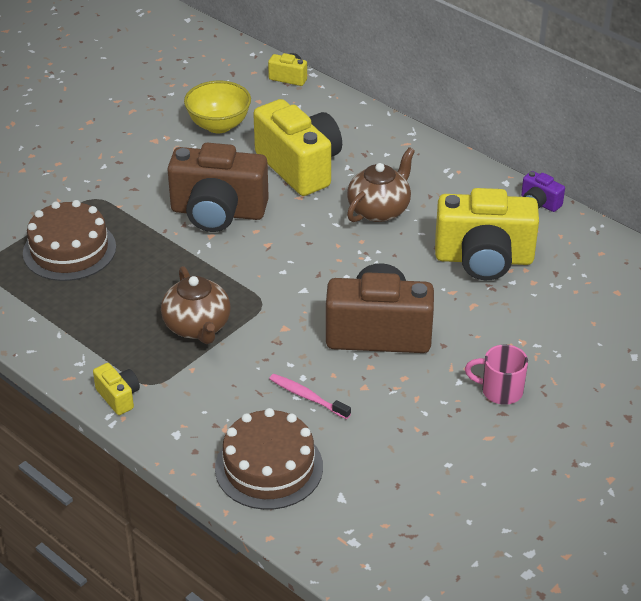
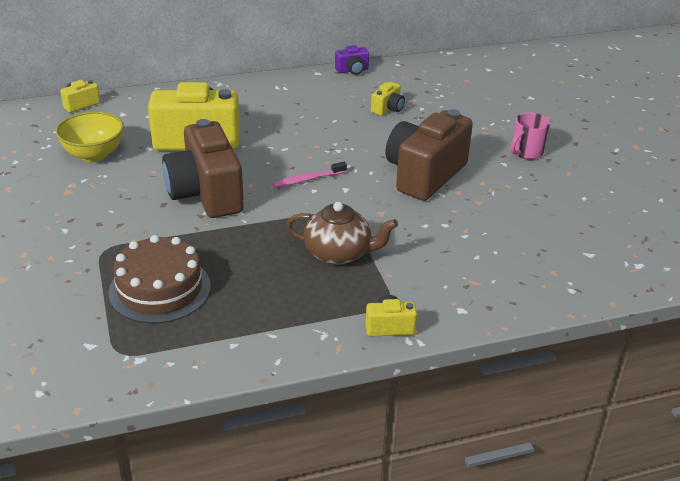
camera: 60 degrees left, 5 degrees down
(218, 212) = (206, 194): brown camera -> brown camera turned 120 degrees clockwise
(269, 467) = (534, 276): brown cake -> none
(307, 397) = (469, 230): pink toothbrush -> pink toothbrush (307, 179)
(379, 210) = (289, 126): brown teapot -> none
(484, 259) = (388, 109): yellow camera -> yellow camera, size x0.44

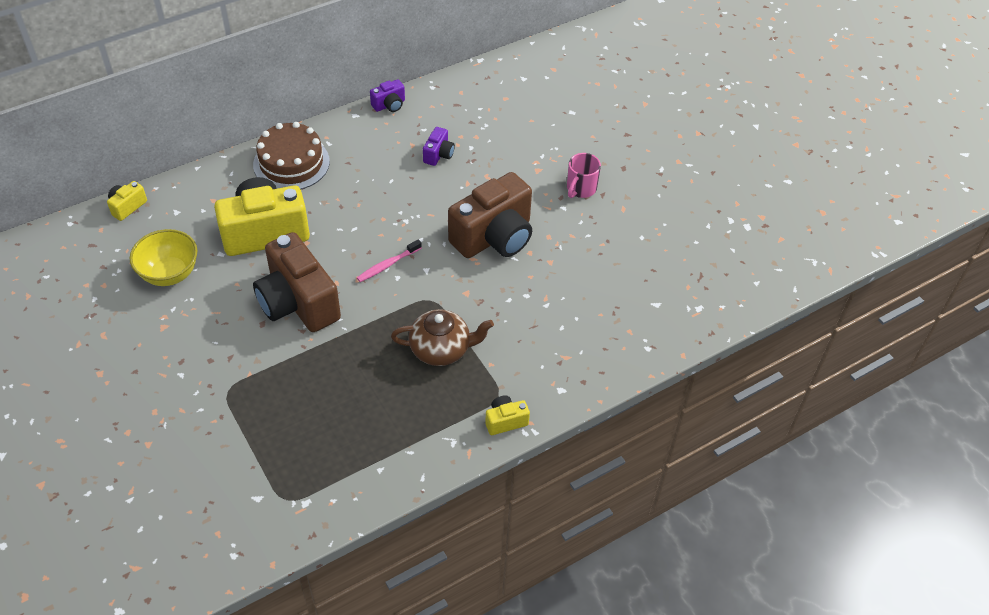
camera: 15 degrees left, 15 degrees up
(160, 289) = (295, 424): brown cake -> brown cake (291, 163)
(388, 109) = (438, 154): yellow camera -> purple camera
(424, 175) = (494, 237): brown camera -> brown camera turned 150 degrees counterclockwise

